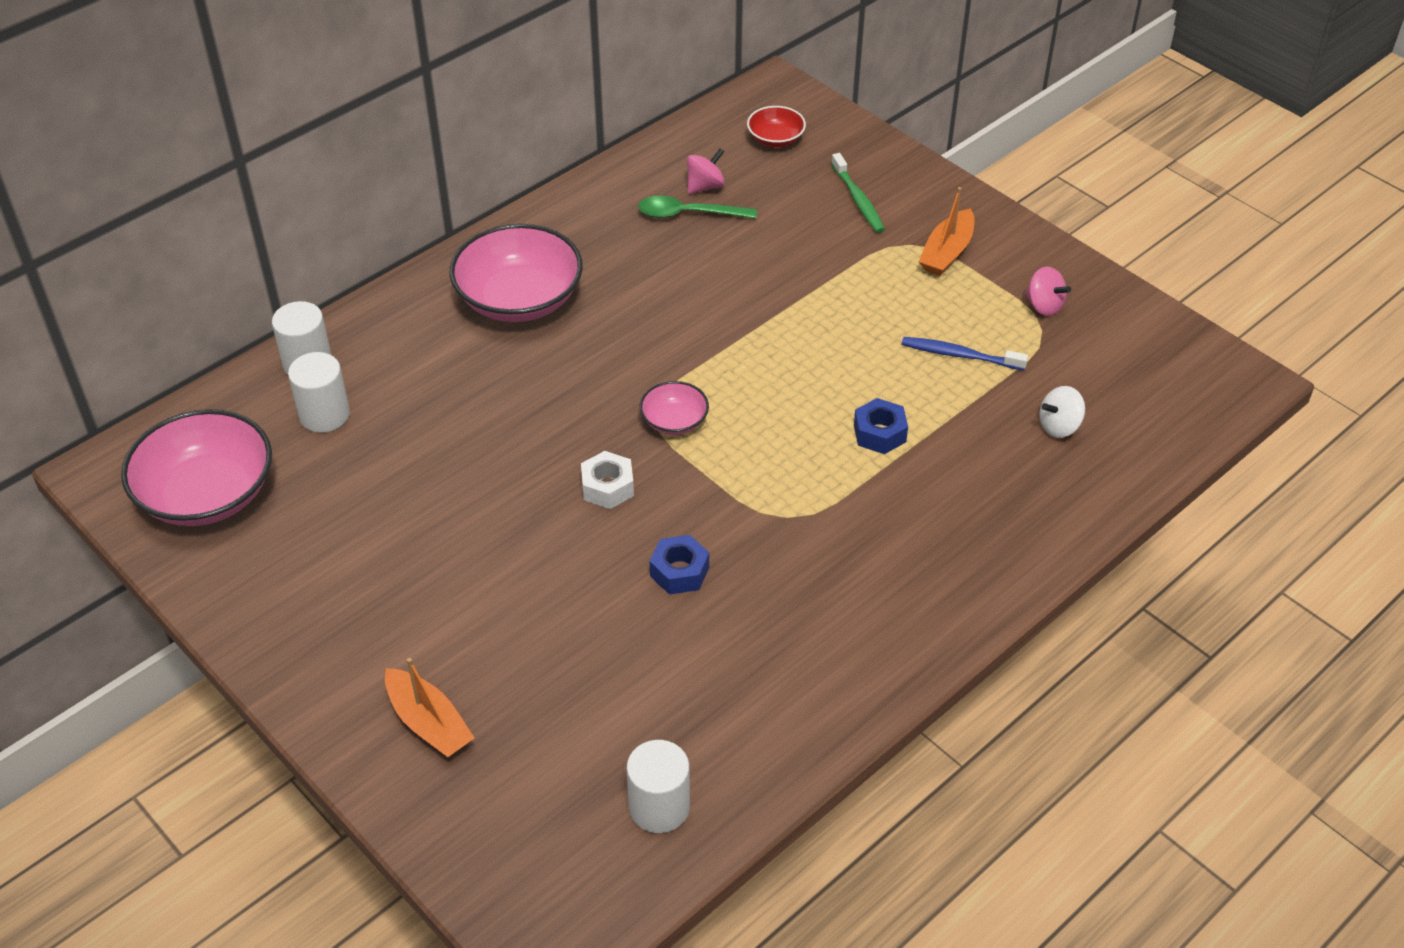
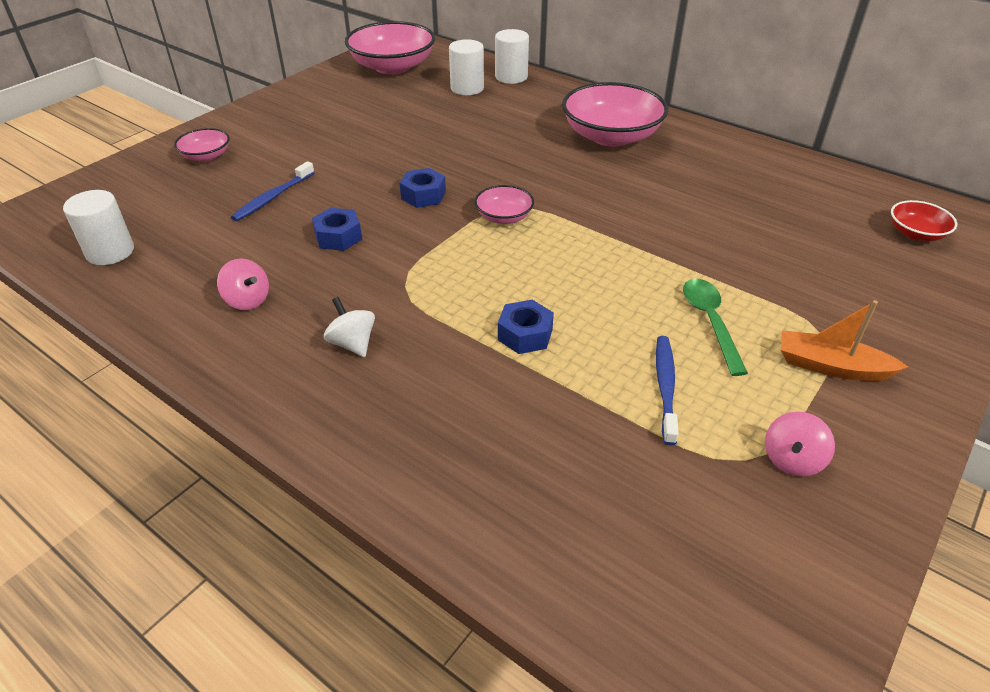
camera: 80 degrees right, 5 degrees down
(429, 723) = (206, 156): orange boat -> pink bowl
(571, 638) = (273, 197): none -> blue toothbrush
(607, 487) = (423, 195): white nut -> blue nut
(688, 214) = (764, 197): green spoon -> green spoon (710, 321)
(705, 186) = (809, 201): pink spinning top -> pink spinning top (247, 300)
(858, 200) = (868, 294): green toothbrush -> none
(1059, 426) = (582, 482): white spinning top -> white spinning top (352, 344)

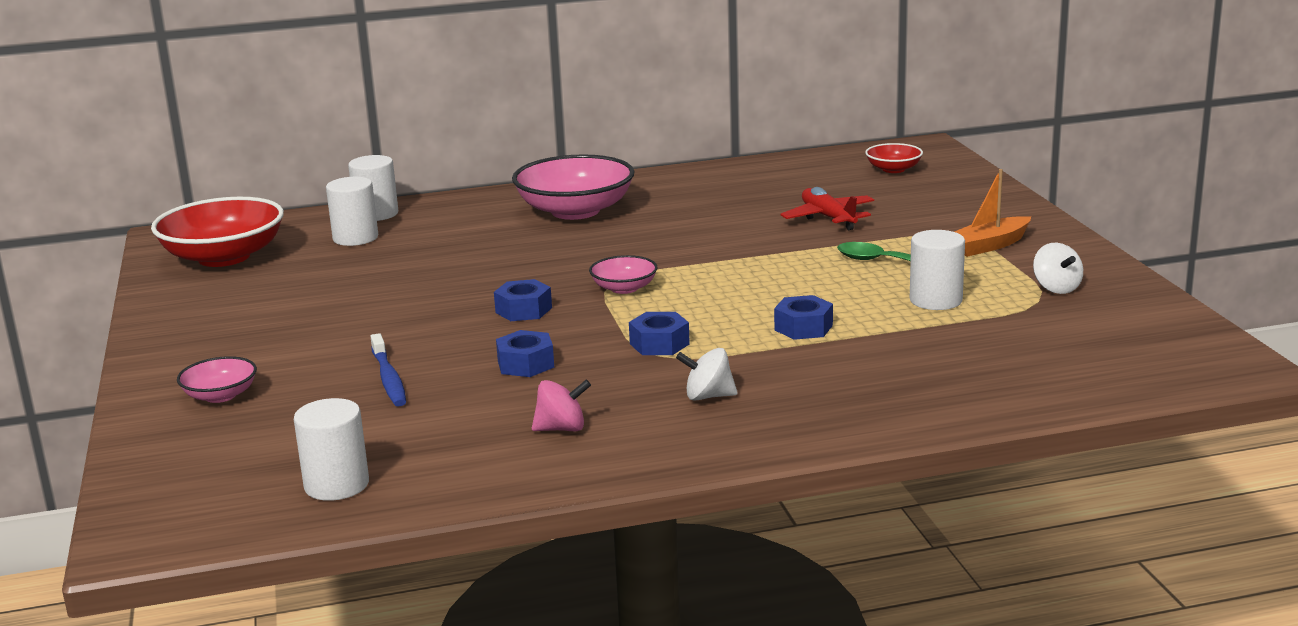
camera: 50 degrees left, 20 degrees down
(392, 67) = (224, 257): pink bowl -> red bowl
(424, 277) = (659, 344): none -> blue nut
(665, 387) = (936, 300): blue toothbrush -> white cylinder
(759, 247) = (828, 218): none -> red plane
(792, 460) = (1056, 288): pink spinning top -> white spinning top

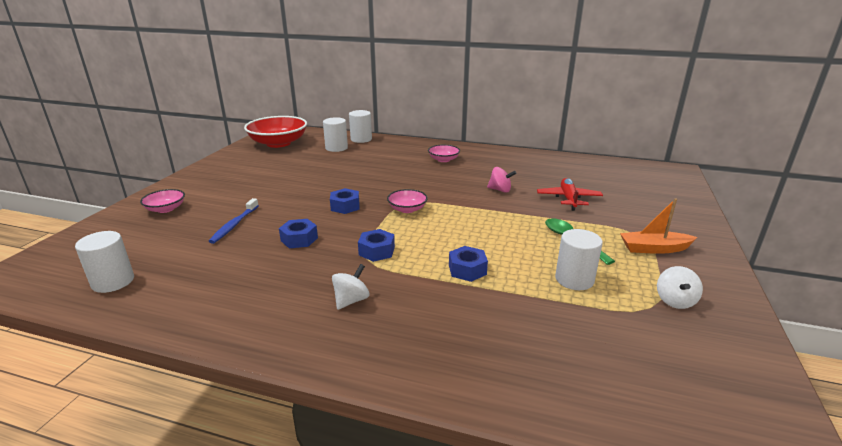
camera: 30 degrees right, 5 degrees up
(562, 429) = (251, 290): pink spinning top -> pink spinning top (500, 190)
(575, 211) = (443, 160): pink bowl -> pink bowl, size x0.49
(708, 396) = (351, 300): white spinning top -> white spinning top turned 90 degrees clockwise
(893, 169) = (641, 179): red bowl -> none

